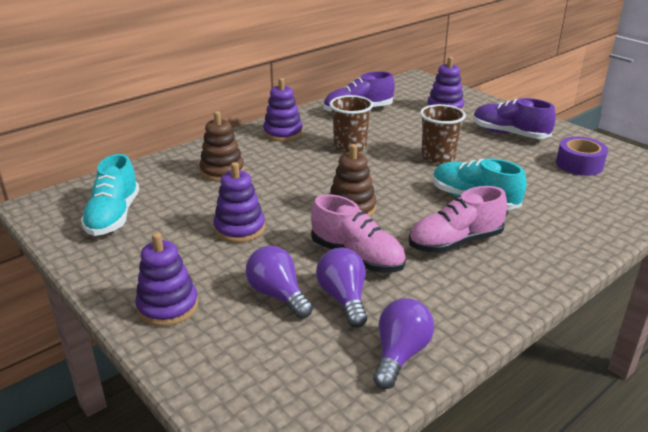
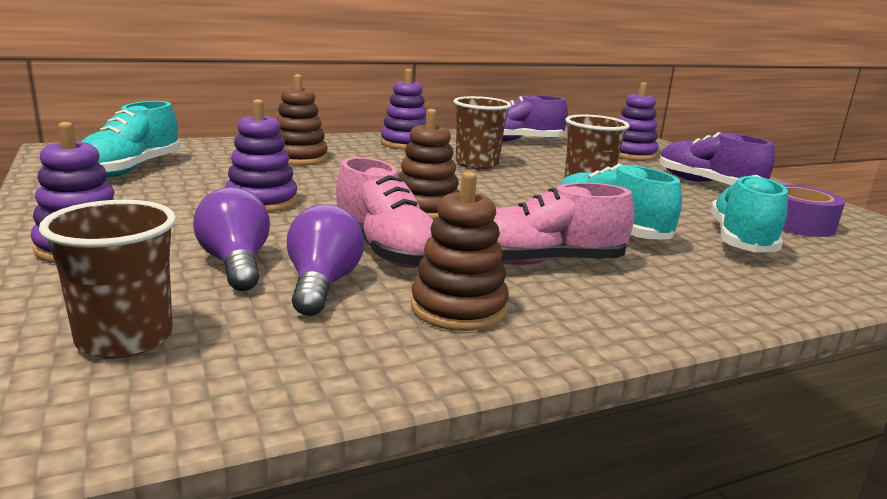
camera: 15 degrees right, 10 degrees down
(272, 374) = (125, 338): none -> brown cup
(400, 354) = (340, 360): purple light bulb -> none
(433, 296) = (458, 308): none -> brown stacking toy
(554, 190) = (741, 240): none -> turquoise shoe

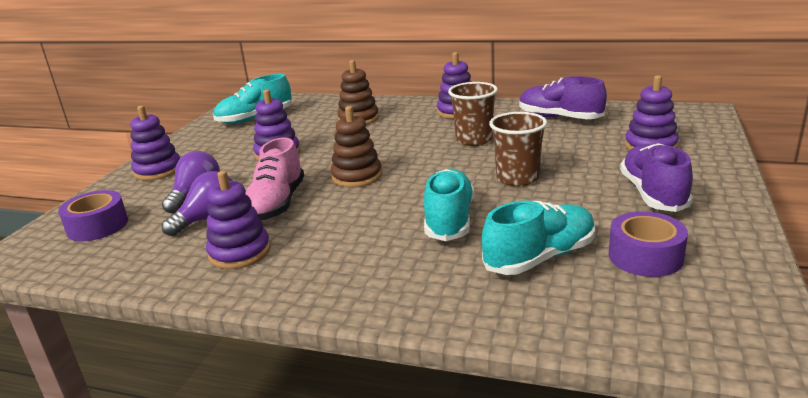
camera: 45 degrees right, 5 degrees up
(125, 338) = (97, 226): brown cup -> purple tape
(458, 308) = (240, 253): brown stacking toy -> purple stacking toy
(544, 262) = (346, 236): pink shoe -> none

